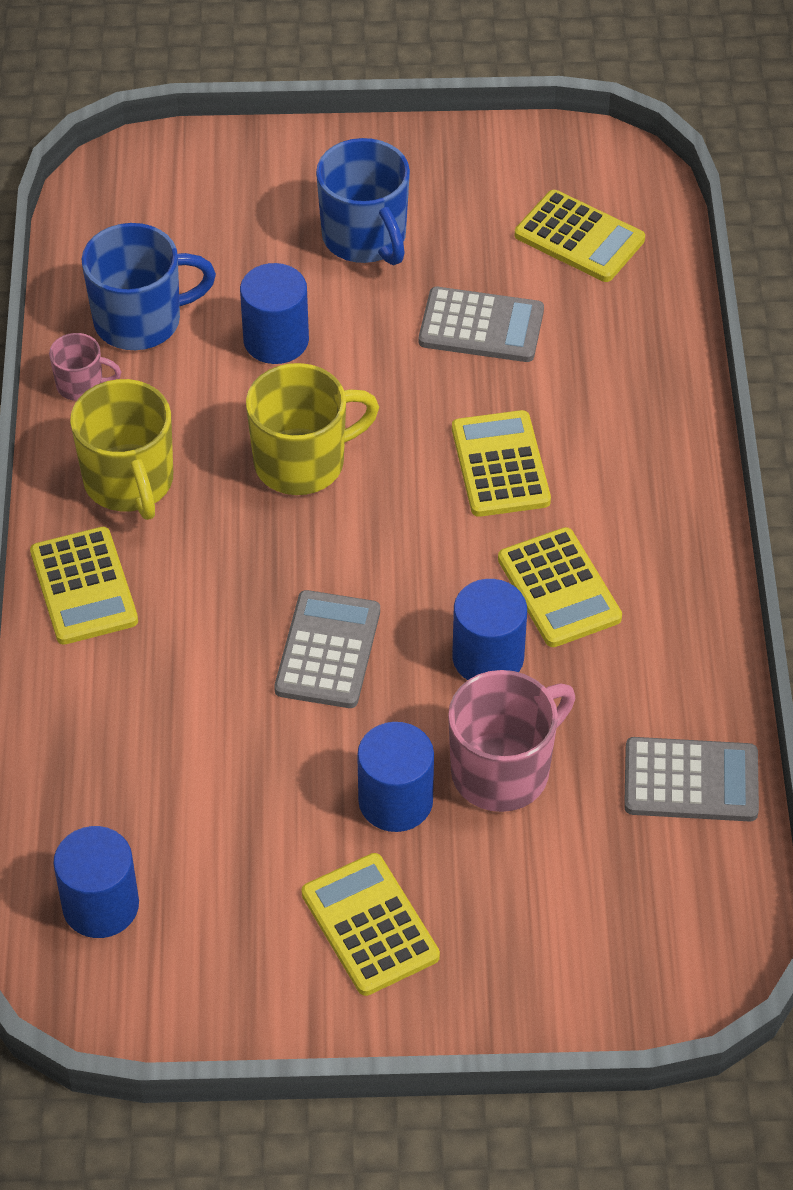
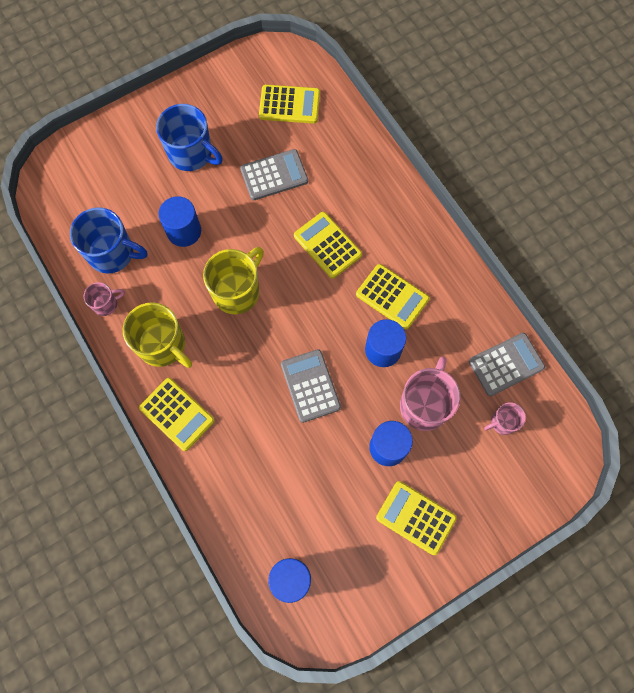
camera: 30 degrees left, 20 degrees up
(140, 320) = (112, 253): blue mug -> blue mug turned 60 degrees clockwise
(623, 863) = (502, 422): none -> pink mug

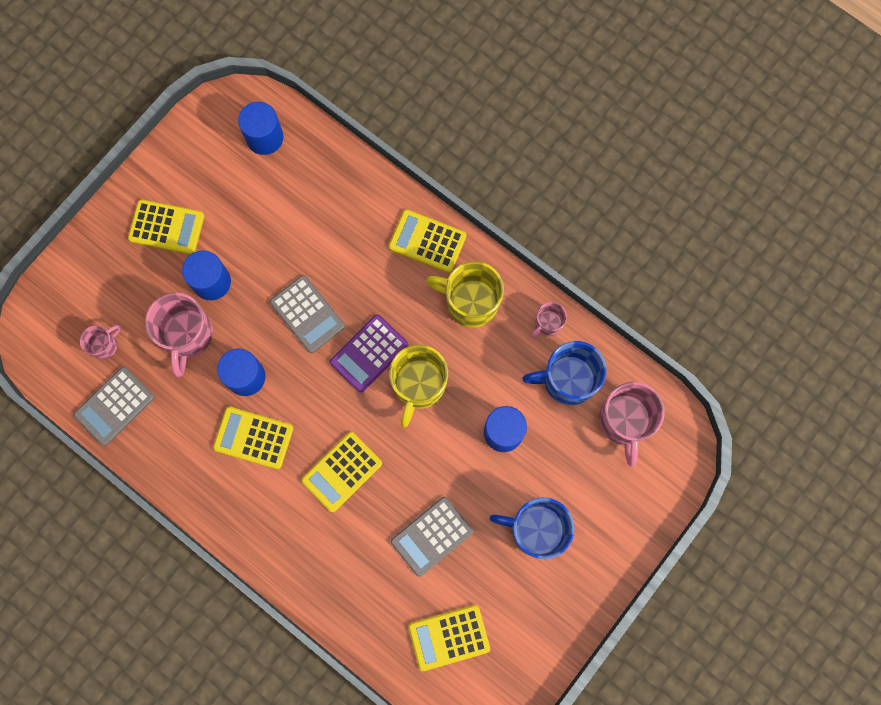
camera: 160 degrees right, 5 degrees up
(83, 206) = (624, 421): none -> pink mug
(269, 332) = (369, 353): none -> purple calculator
(327, 245) = (342, 472): yellow calculator -> yellow calculator turned 105 degrees clockwise

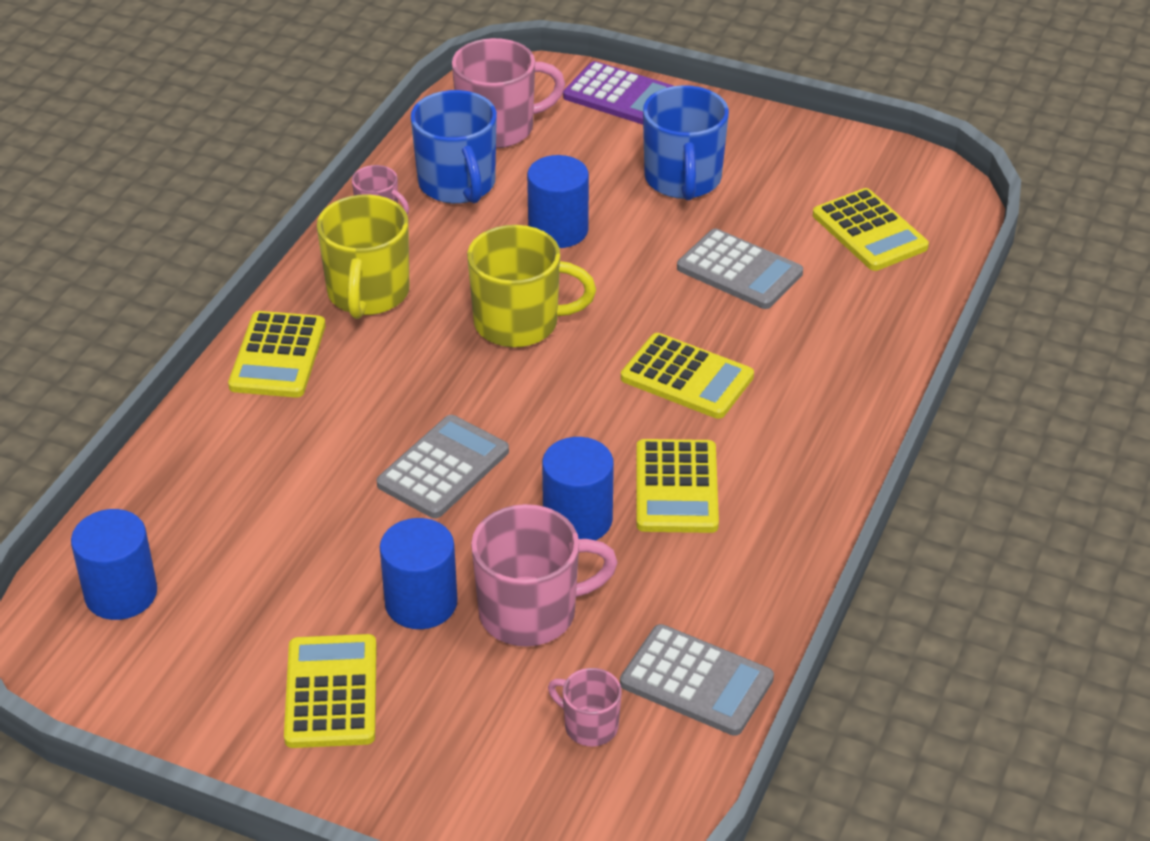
camera: 105 degrees left, 35 degrees down
(369, 353) = (486, 384): purple calculator -> purple calculator (620, 95)

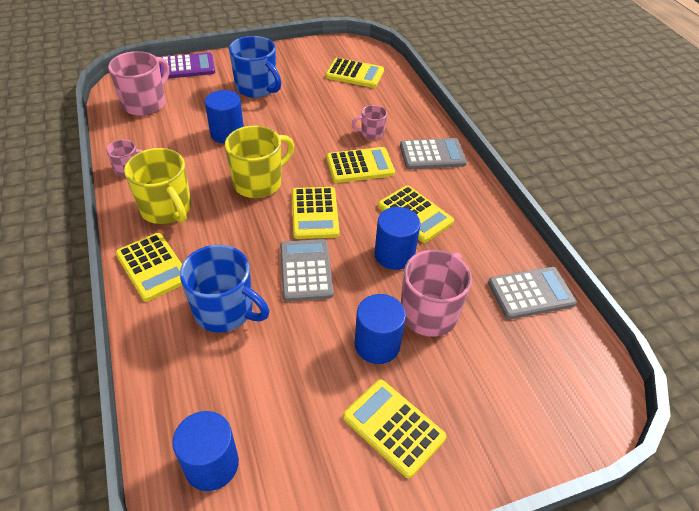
camera: 45 degrees left, 5 degrees up
(458, 185) = (154, 137): blue mug -> blue mug (225, 311)
(542, 405) = (315, 213): none -> yellow calculator
(589, 726) = (520, 347): pink mug -> pink mug (371, 133)
(739, 271) = (325, 112): grey calculator -> grey calculator (432, 154)

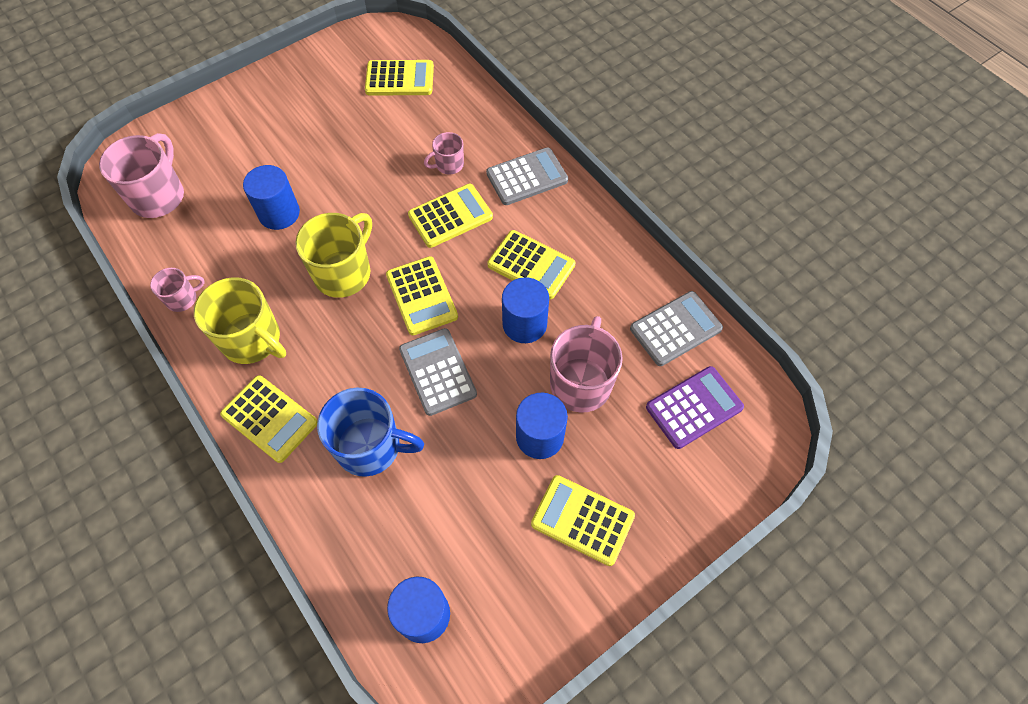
camera: 15 degrees left, 15 degrees up
(187, 67) = (186, 123): purple calculator -> purple calculator (694, 407)
(257, 88) = (288, 133): blue mug -> none

